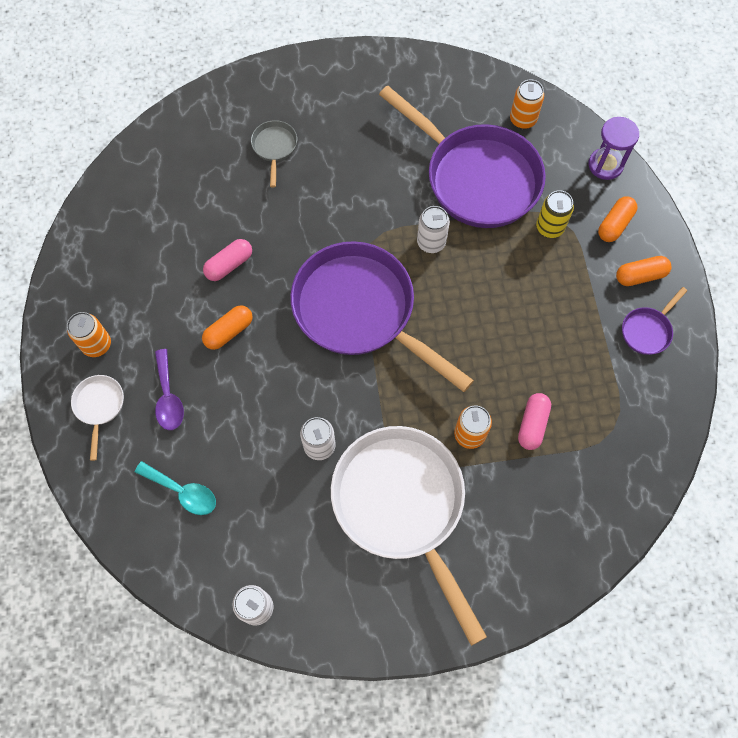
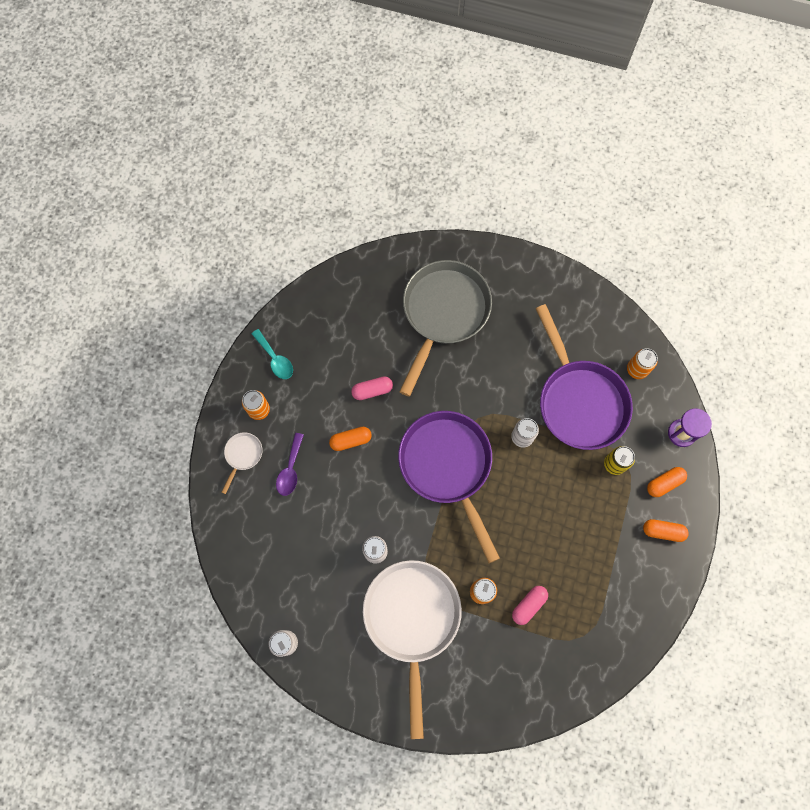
camera: 25 degrees right, 5 degrees up
(183, 492) = (272, 541): turquoise spoon -> turquoise spoon (275, 359)
(274, 148) = (443, 313): grey pan -> grey pan, size x2.43
(647, 330) = (646, 575): purple pan -> none

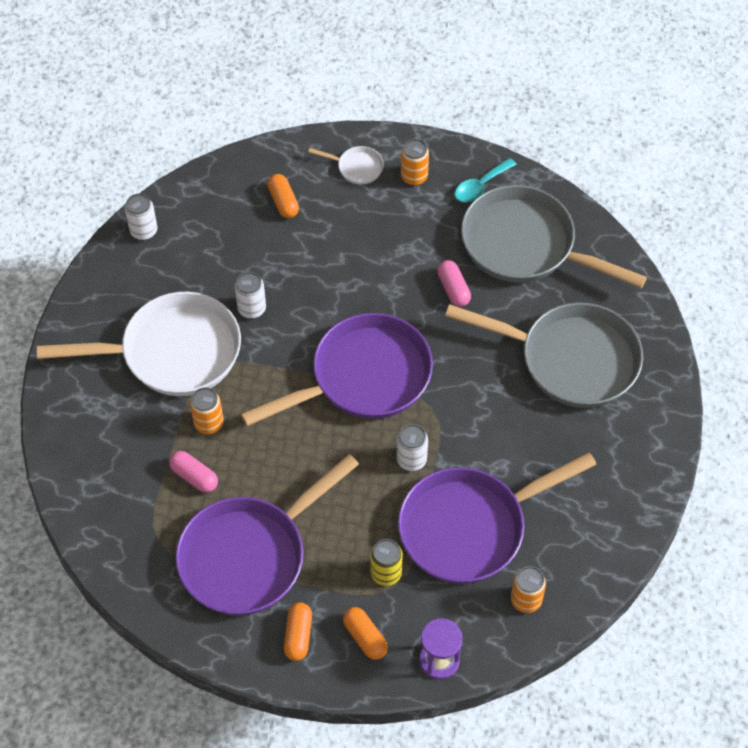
camera: 85 degrees right, 15 degrees down
(290, 469) = (344, 215): purple spoon -> none
(337, 332) = (525, 245): none -> grey pan
(351, 440) = (386, 272): orange capsule -> orange capsule (283, 202)
(598, 564) = (249, 556): none -> purple pan

